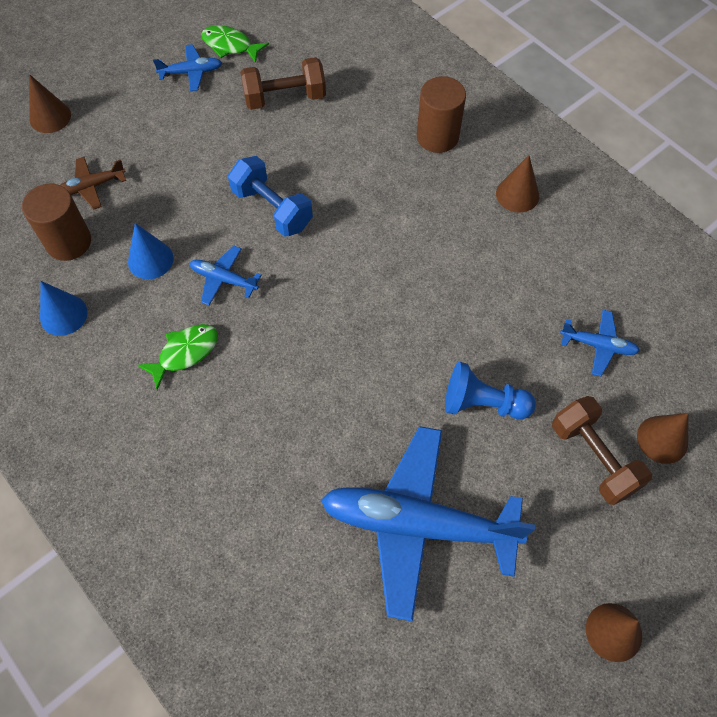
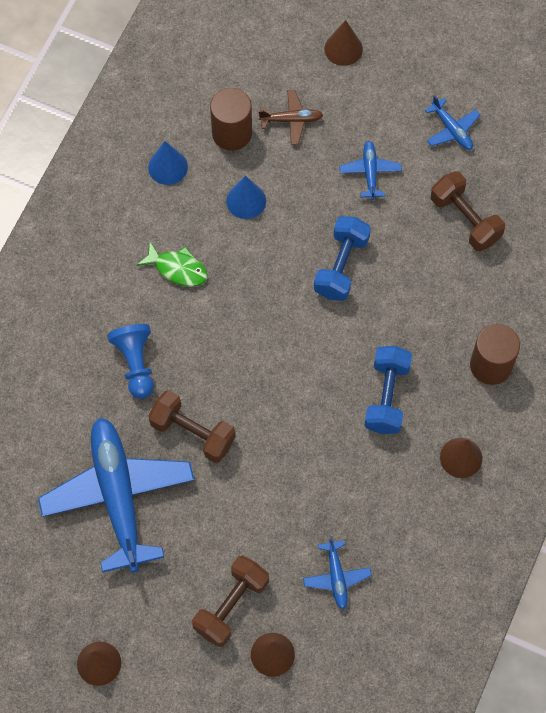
camera: 65 degrees right, 5 degrees up
(92, 186) = (291, 120): brown plane -> brown plane turned 135 degrees clockwise
(223, 279) = (255, 263): blue plane -> blue plane (370, 172)
(230, 46) = (501, 145): green fish -> none
(380, 415) = (192, 433): none -> brown dumbbell
(427, 227) = (387, 397): none -> blue dumbbell
(483, 403) = (239, 505): blue pawn -> blue pawn (135, 364)

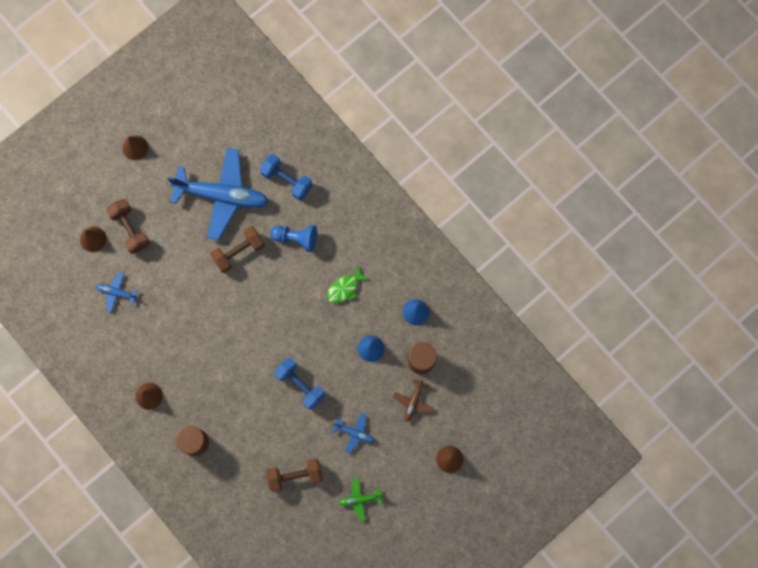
camera: 115 degrees right, 10 degrees up
(387, 397) = (206, 371): blue dumbbell -> blue dumbbell (287, 180)
(452, 130) = (360, 499): blue plane -> green plane

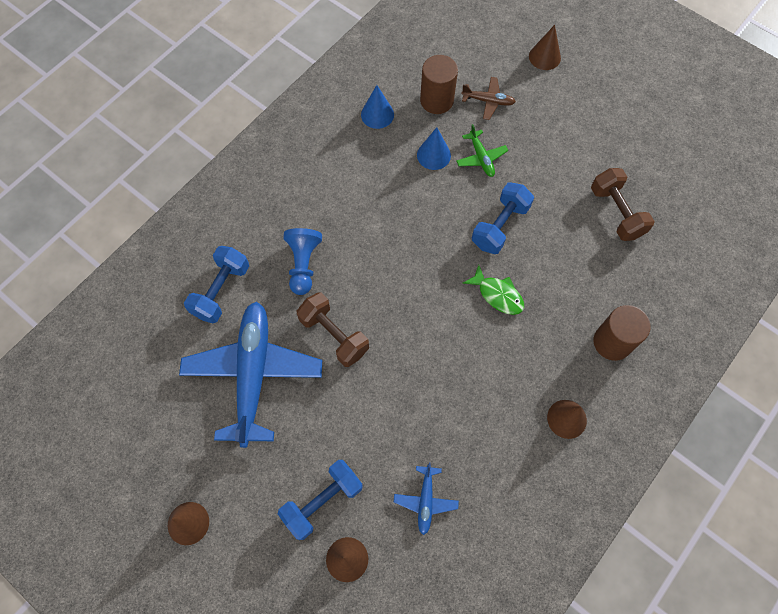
camera: 100 degrees left, 10 degrees down
(130, 229) = (322, 501): brown dumbbell -> blue dumbbell
(345, 288) = (361, 196): green fish -> green fish (497, 295)
(354, 433) = (543, 156): blue plane -> none
(360, 499) = (621, 138): green plane -> green plane (481, 158)

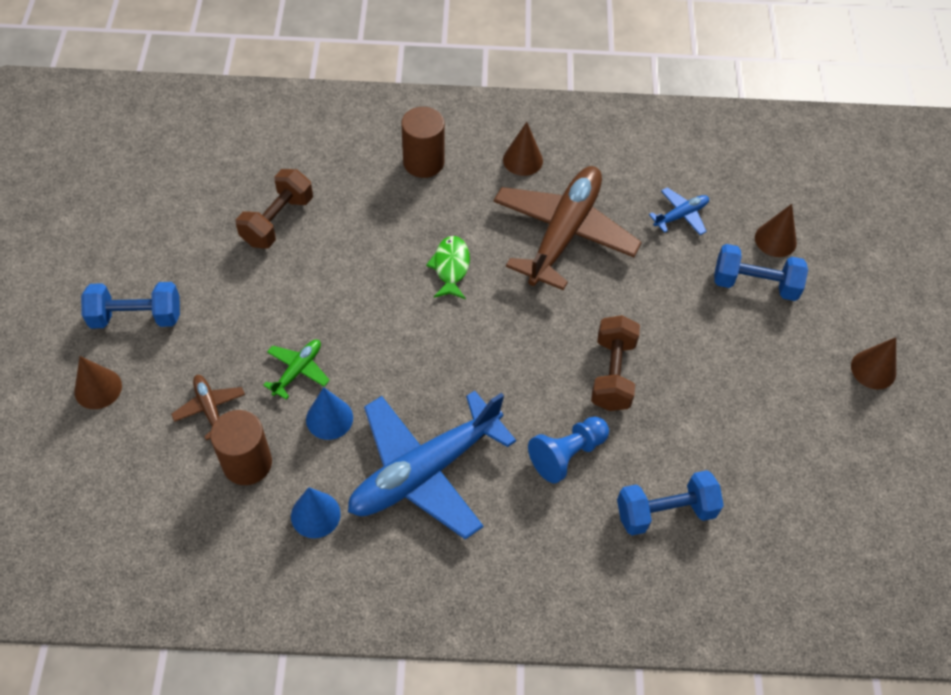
camera: 130 degrees left, 10 degrees down
(253, 374) = (712, 415): blue plane -> blue plane (424, 471)
(473, 394) = (563, 233): none -> brown plane
(500, 226) = (372, 306): blue dumbbell -> blue dumbbell (136, 317)

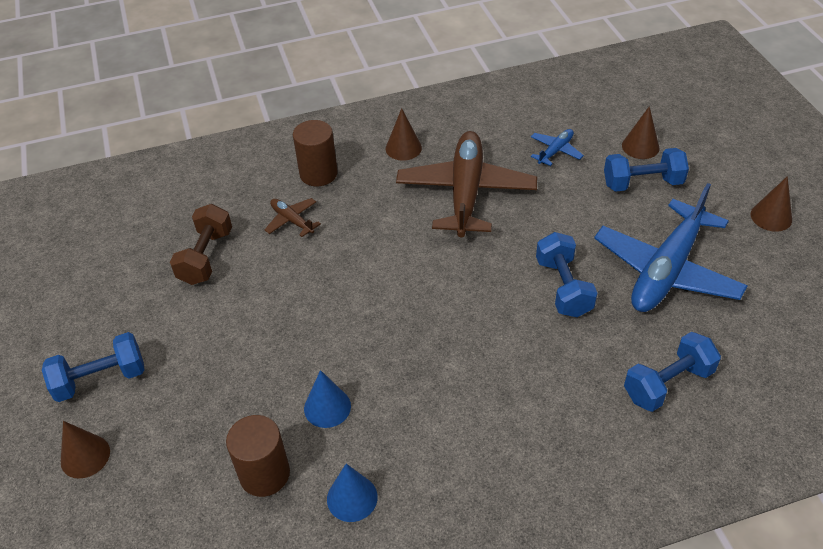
camera: 15 degrees left, 10 degrees down
(210, 409) = (207, 437): brown plane -> brown plane (292, 220)
(298, 370) = (279, 375): green plane -> none
(424, 471) = (438, 423): blue plane -> blue plane (666, 270)
(451, 267) = (381, 247): green fish -> none
(567, 454) = (558, 365): blue pawn -> none
(612, 374) = (563, 287): brown dumbbell -> blue dumbbell

